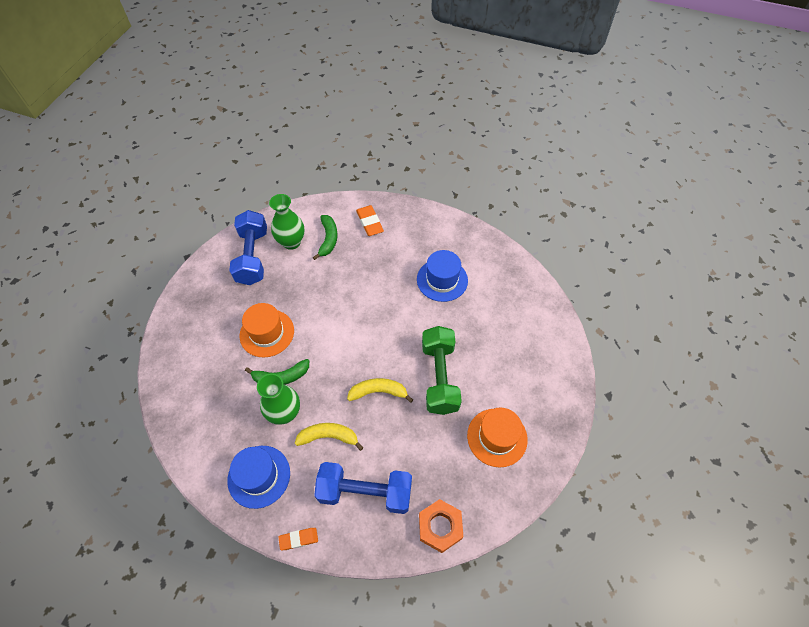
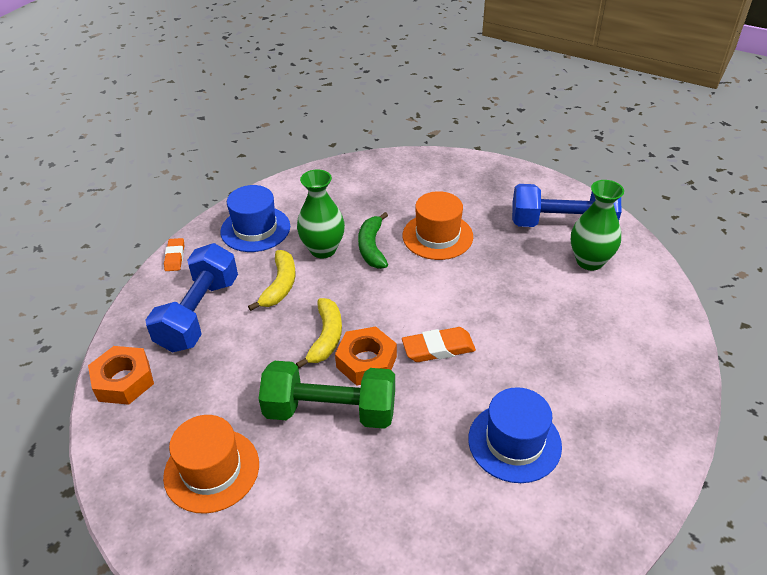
camera: 100 degrees right, 15 degrees down
(328, 239) = (598, 301): green banana -> none
(370, 222) = (639, 354): orange eraser -> orange eraser (438, 348)
(396, 362) = (366, 362): none -> orange nut

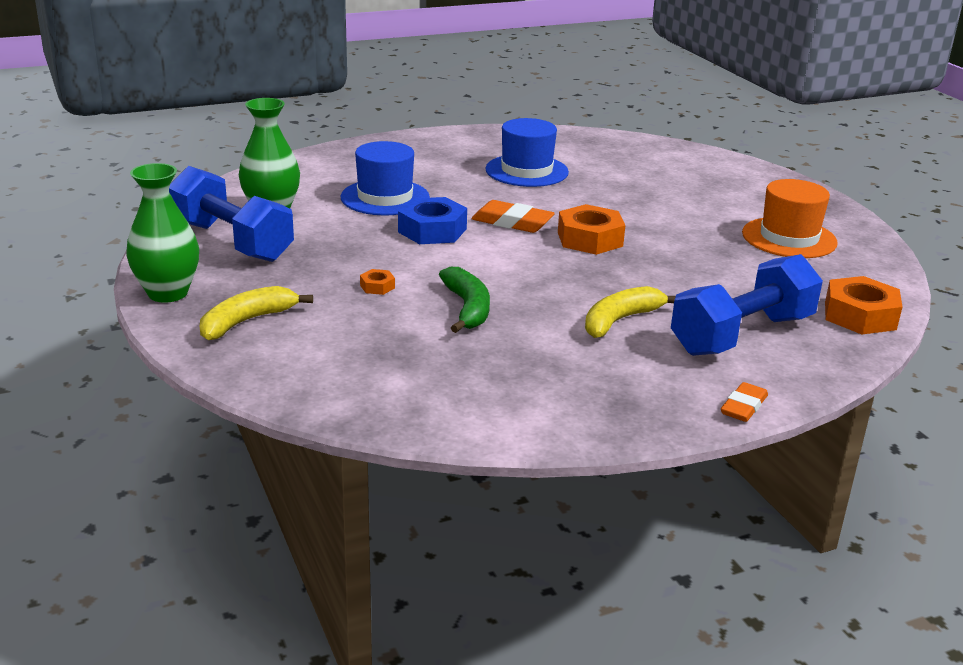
camera: 145 degrees left, 15 degrees down
(255, 229) = (597, 391): blue hat -> blue hat (385, 197)
(323, 249) = (529, 331): green vase -> green vase (168, 293)
(326, 337) = (611, 265): yellow banana -> yellow banana (247, 321)
(330, 411) = (655, 228): green dumbbell -> none
(372, 247) = (467, 308): green banana -> green banana turned 45 degrees counterclockwise
(437, 236) = (377, 286): orange hat -> orange nut
(476, 304) = (432, 230): none -> blue nut

